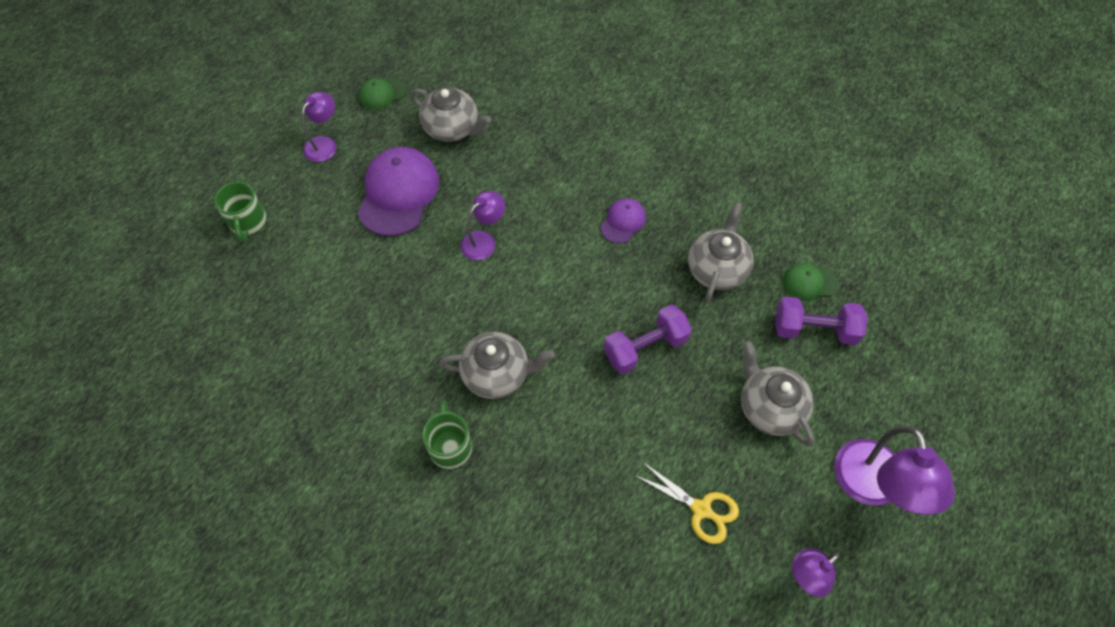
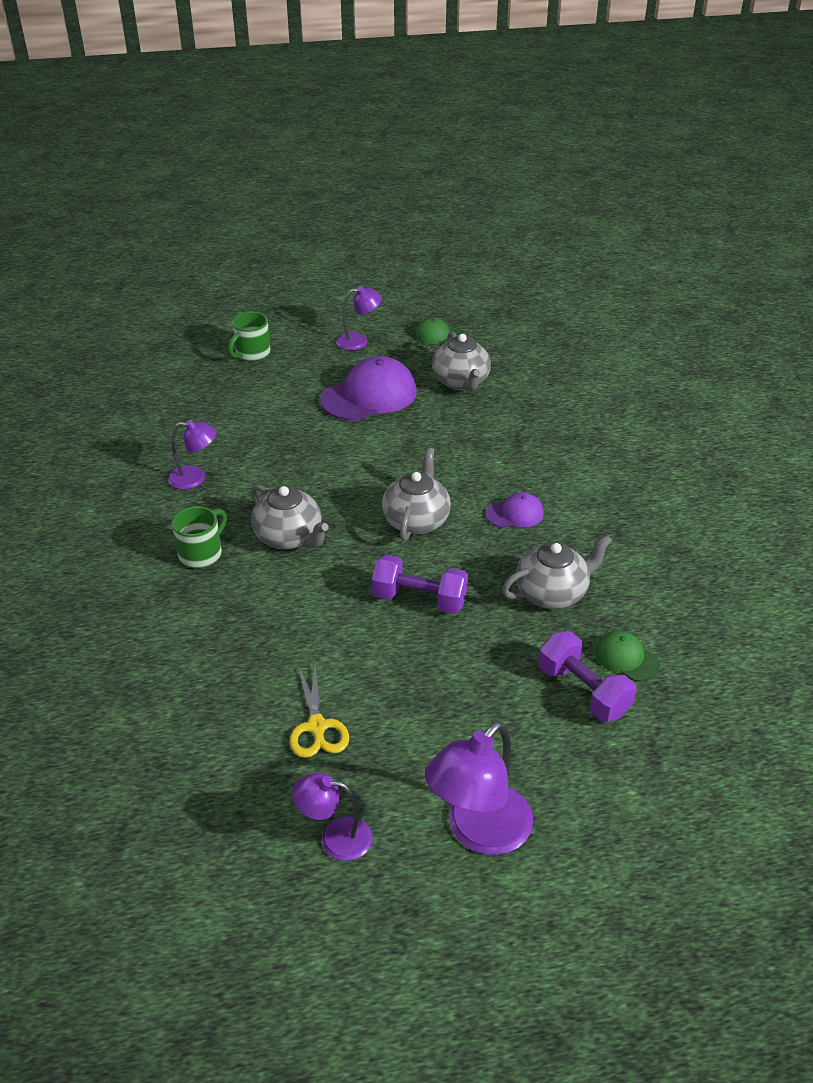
camera: 45 degrees right, 20 degrees down
(484, 240) = (390, 458): purple lamp -> purple lamp (195, 478)
(769, 407) = (466, 710): grey teapot -> grey teapot (416, 520)

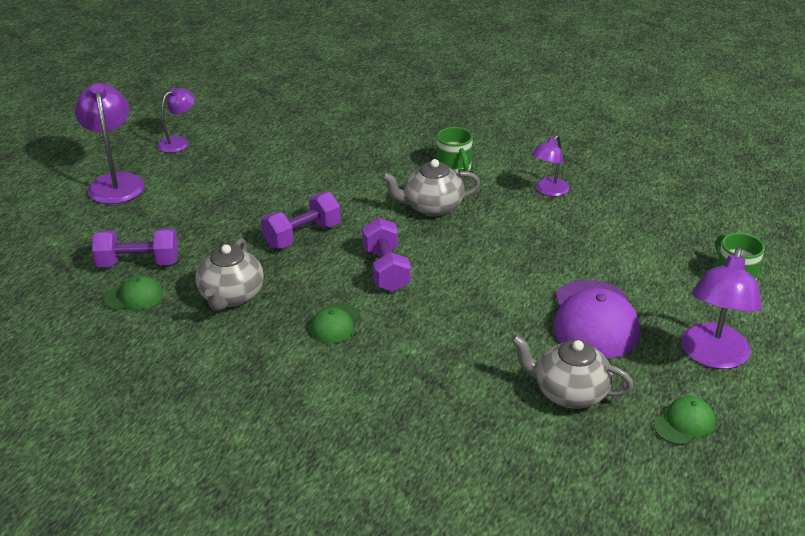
camera: 125 degrees right, 5 degrees down
(317, 726) = (253, 160): yellow scissors -> none
(359, 341) = (712, 356): purple lamp -> purple lamp, size x1.68
(416, 520) = (386, 270): grey teapot -> purple dumbbell
(515, 514) = (335, 324): purple cap -> green cap

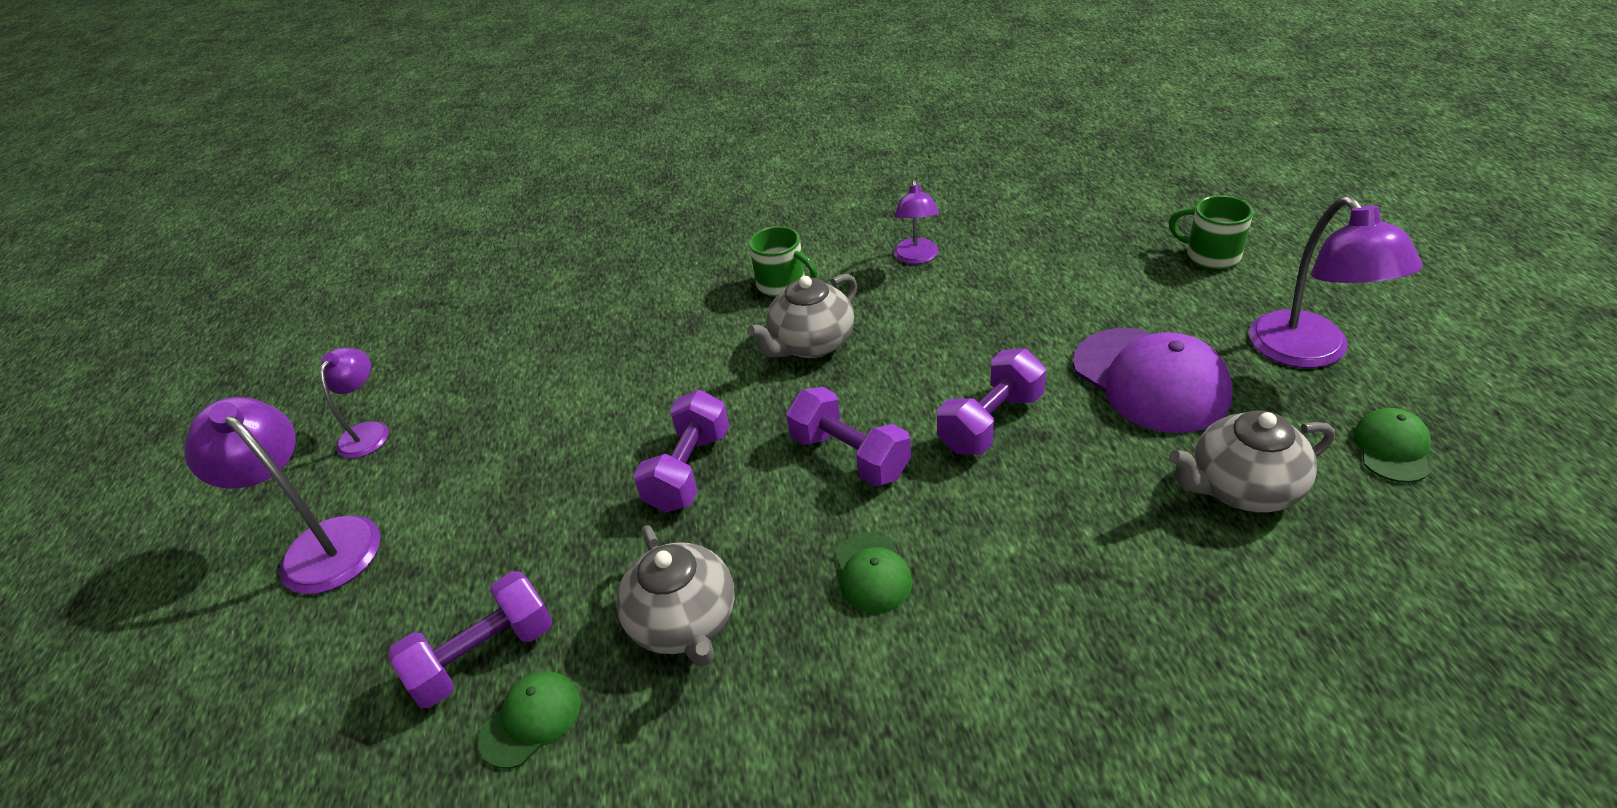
camera: 30 degrees left, 5 degrees up
(477, 293) = (991, 422): none -> purple dumbbell

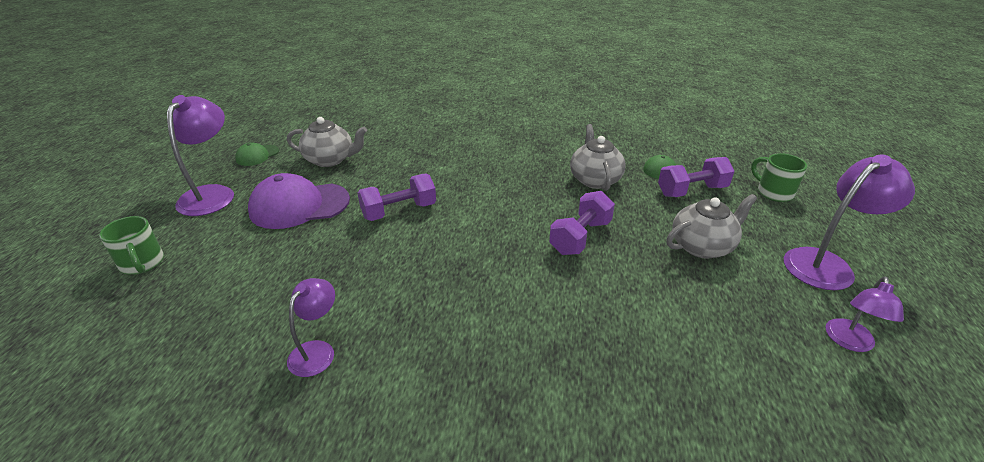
camera: 165 degrees left, 5 degrees down
(320, 544) = (826, 264): purple lamp -> purple lamp turned 90 degrees counterclockwise
(783, 285) = (452, 368): green mug -> green mug (773, 192)
(811, 344) = (464, 295): grey teapot -> grey teapot (702, 246)
(849, 456) = (485, 218): purple dumbbell -> none
(872, 573) = (504, 174): green cap -> none
(1150, 380) = (299, 206): purple cap -> purple cap turned 90 degrees counterclockwise

